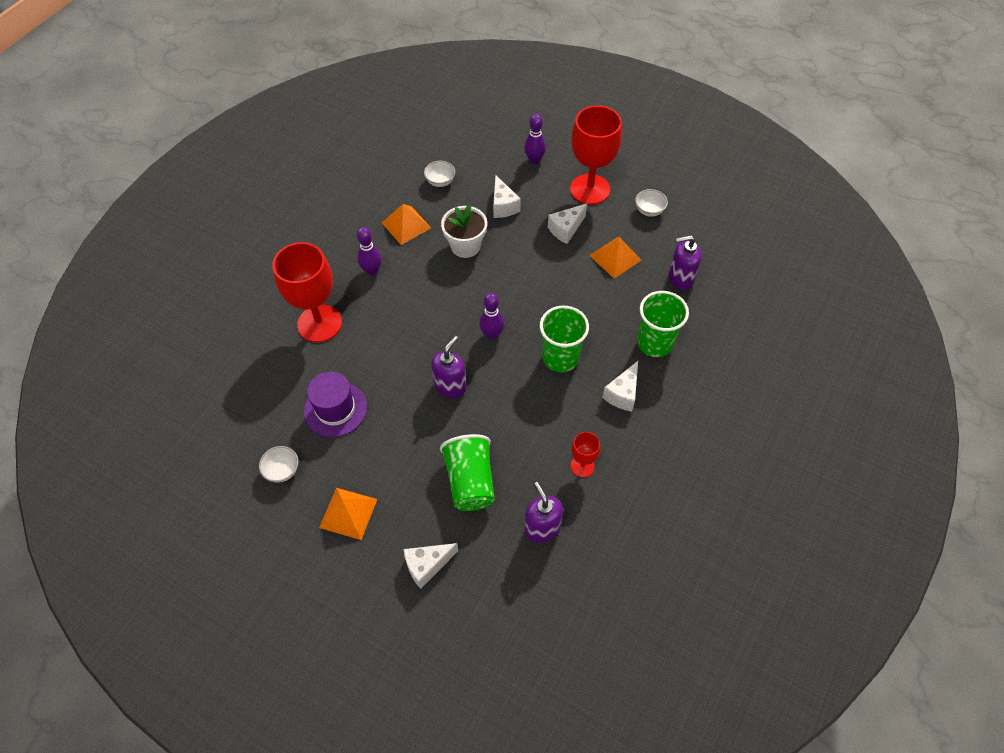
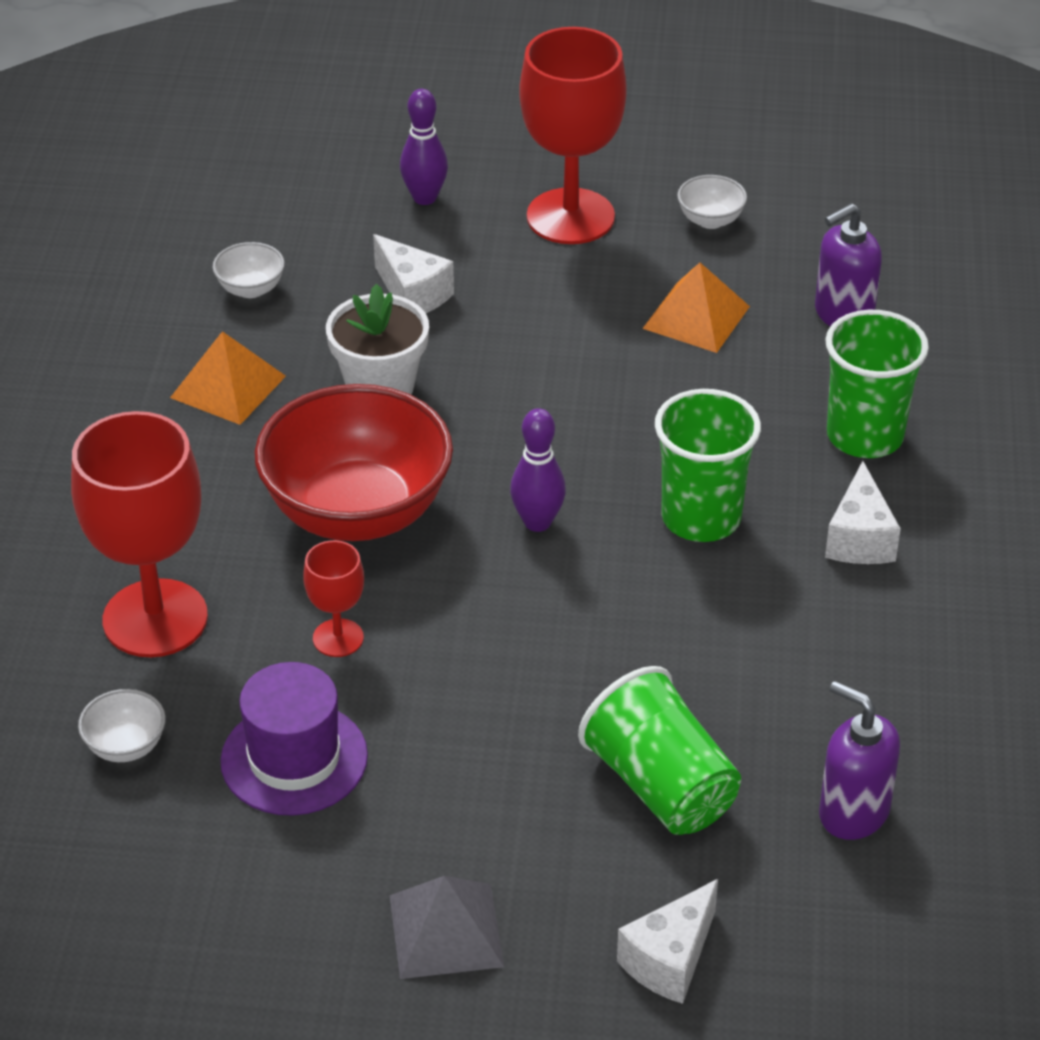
camera: 25 degrees left, 15 degrees down
(282, 470) = (251, 907): white bowl -> white bowl (126, 746)
(348, 513) = (446, 931): orange pyramid -> grey pyramid
(372, 271) = (208, 489): purple bowling pin -> none
(423, 303) = (357, 512): none -> red bowl
(450, 386) = (511, 637): purple soap dispenser -> none
(566, 229) = (567, 298): white cheese -> none
(582, 466) = (862, 683): red goblet -> red goblet (338, 638)

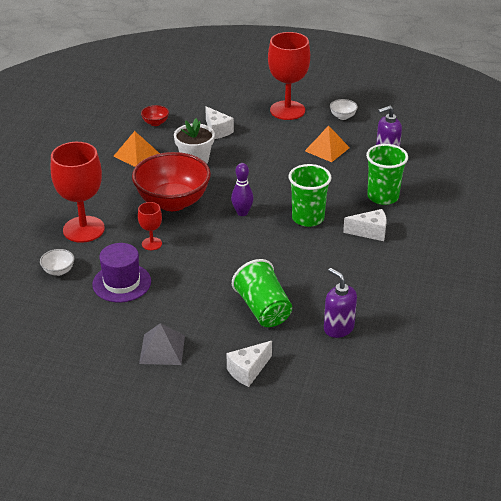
camera: 10 degrees right, 5 degrees down
(250, 289) = (155, 123): white bowl -> red bowl
(424, 198) = (232, 99): purple bowling pin -> none
(859, 538) = (370, 232): white cheese -> white cheese turned 105 degrees counterclockwise

